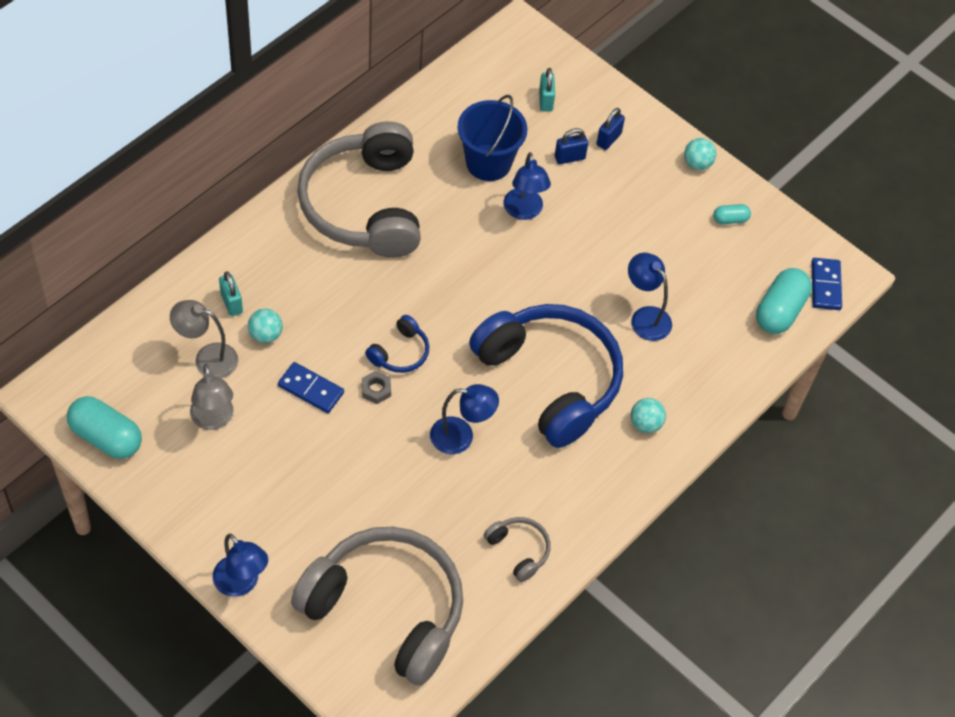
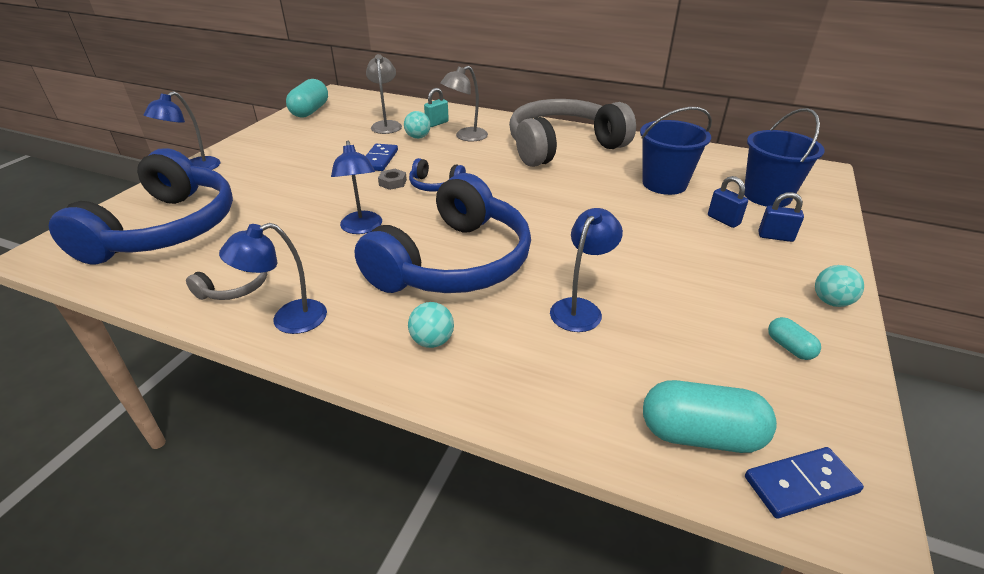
camera: 75 degrees right, 20 degrees down
(213, 420) = (336, 135): grey lamp -> grey lamp (466, 137)
(386, 610) = (165, 229): grey headphones -> blue headphones
(524, 211) = (634, 210): blue lamp -> blue lamp (288, 320)
(545, 101) = (767, 196): turquoise padlock -> blue bucket

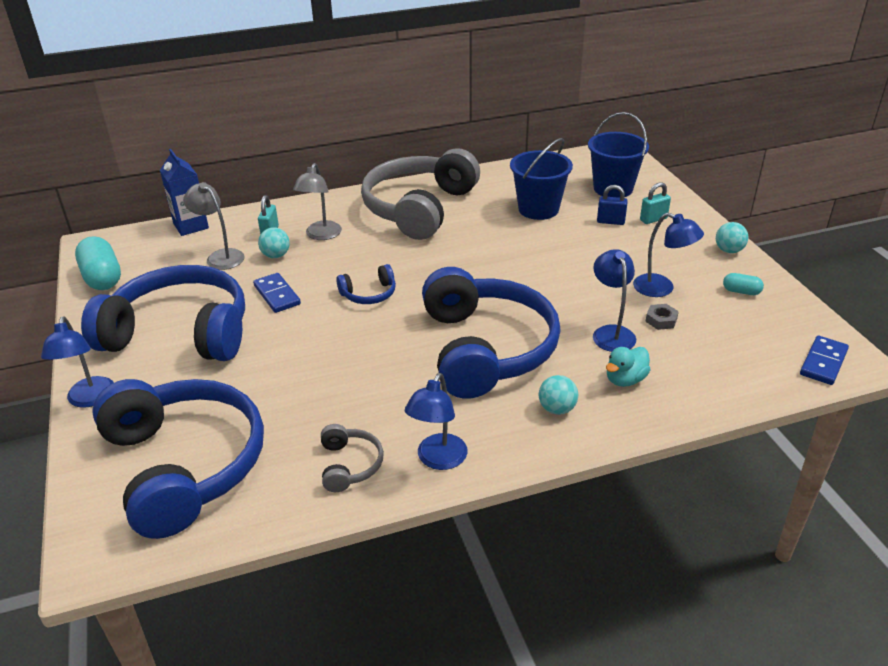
camera: 40 degrees left, 0 degrees up
(293, 156) = (180, 333): none -> blue headphones
(362, 228) = (371, 362): blue lamp -> blue lamp (661, 289)
(392, 182) = (328, 310): grey nut -> grey nut (661, 320)
(399, 103) = (191, 226): none -> blue carton
(531, 355) = (625, 380): none -> turquoise duck
(700, 435) = (759, 367): turquoise capsule -> none
(775, 237) = (653, 219): blue padlock -> turquoise padlock

